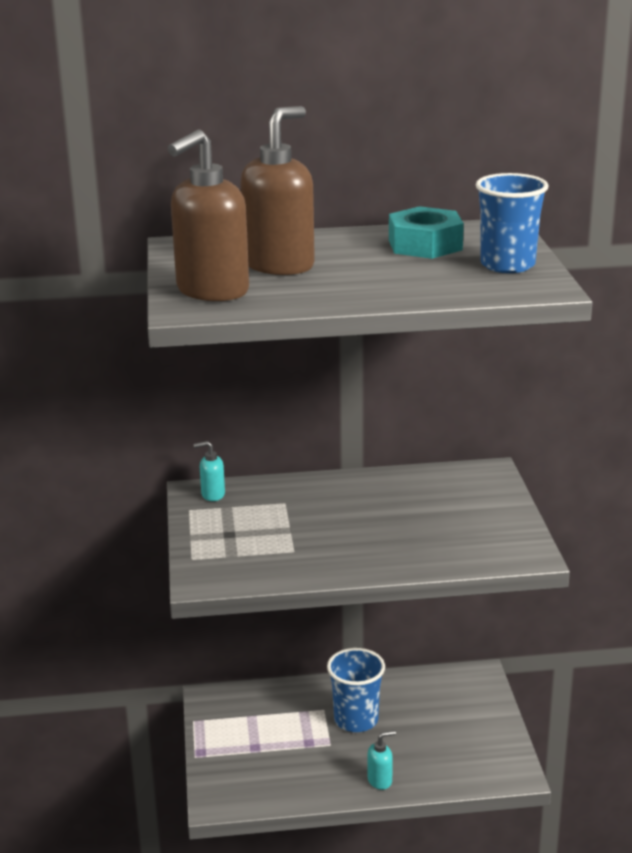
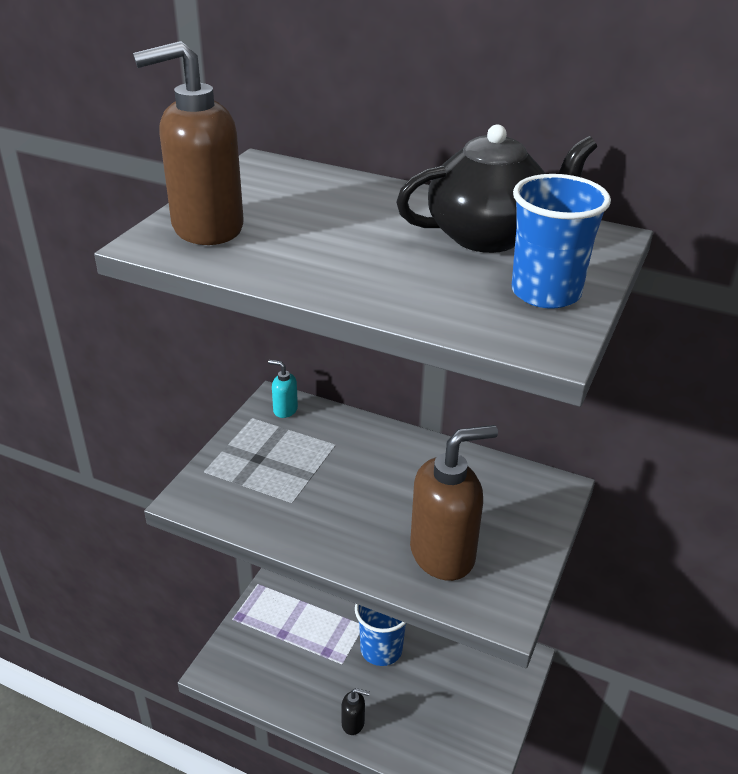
camera: 30 degrees right, 10 degrees up
(280, 265) = (311, 216): brown soap dispenser -> brown soap dispenser (443, 554)
(380, 780) = (353, 723): turquoise soap dispenser -> black soap dispenser
(425, 245) = (489, 236): turquoise nut -> black teapot

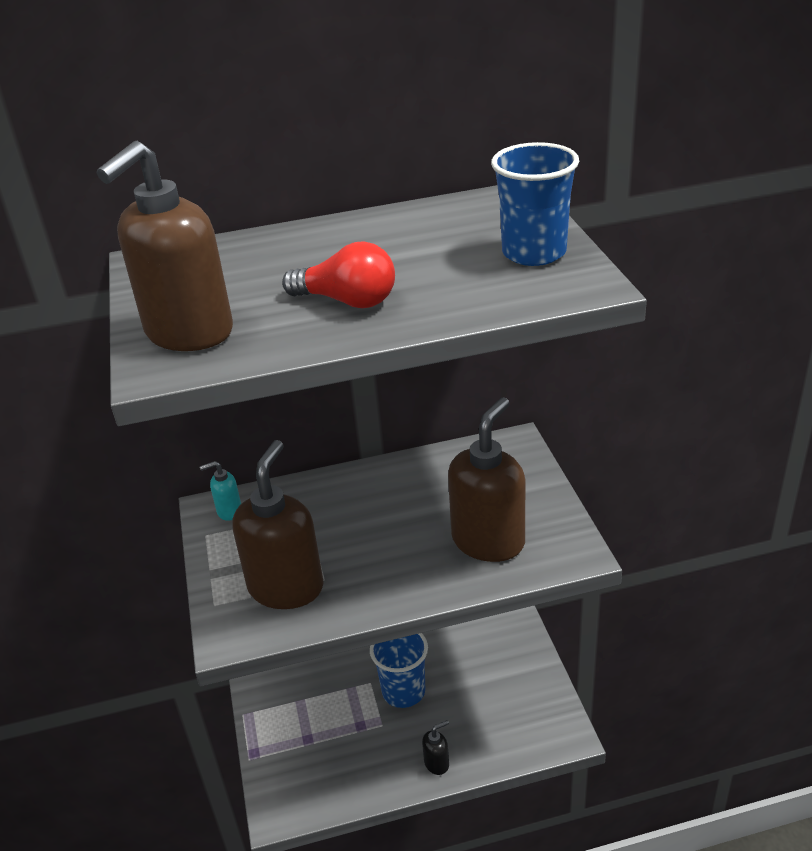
camera: 35 degrees left, 0 degrees up
(261, 490) = (286, 587): none -> brown soap dispenser
(341, 258) = (347, 301): none -> red light bulb
(489, 236) = (432, 232): black teapot -> none

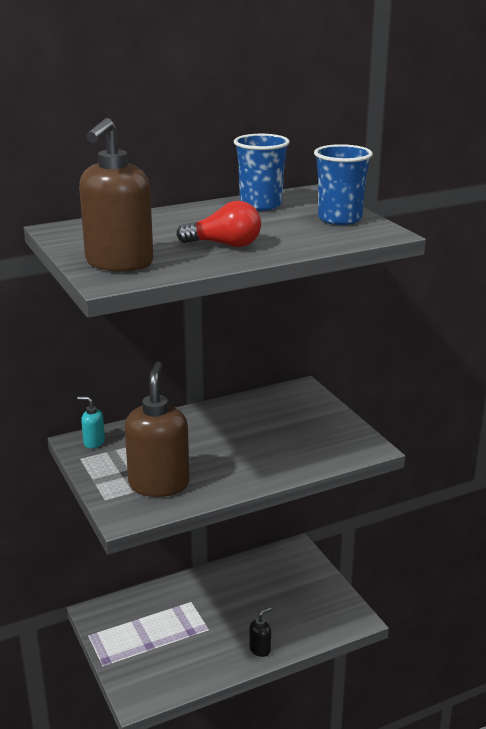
camera: 15 degrees left, 10 degrees down
(229, 511) = (94, 442): turquoise soap dispenser -> turquoise soap dispenser turned 45 degrees clockwise
(403, 691) = (220, 604): blue cup -> blue cup (261, 205)
(488, 541) = (303, 445): brown soap dispenser -> none

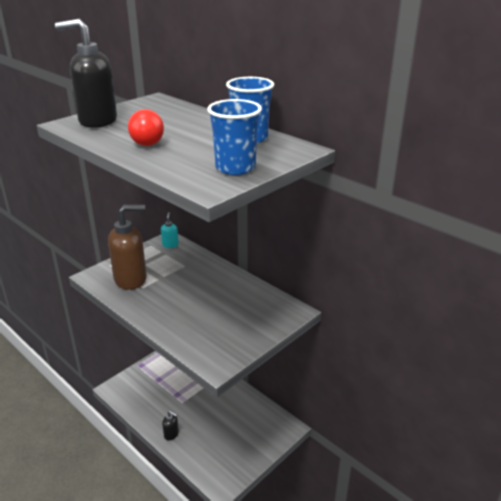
camera: 70 degrees right, 5 degrees up
(119, 263) = (97, 121): brown soap dispenser -> black soap dispenser

